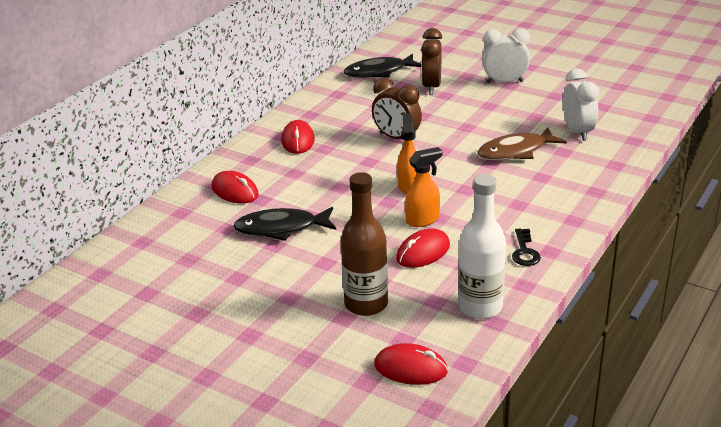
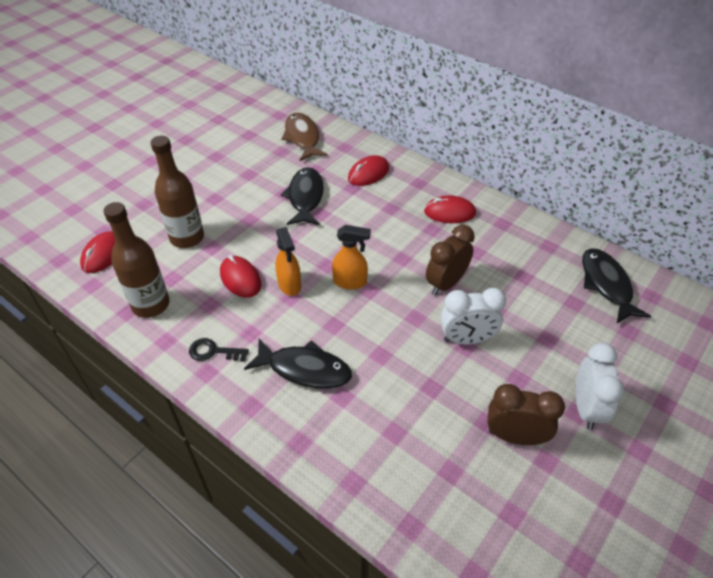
camera: 95 degrees right, 15 degrees up
(431, 87) = (568, 328): brown clock -> brown clock (515, 436)
(480, 307) = (151, 305): white bottle -> brown bottle
(516, 151) = (402, 383): brown fish -> brown fish (302, 138)
(522, 198) = (305, 369): none -> black fish
(577, 132) = (441, 461): white clock -> white clock (467, 339)

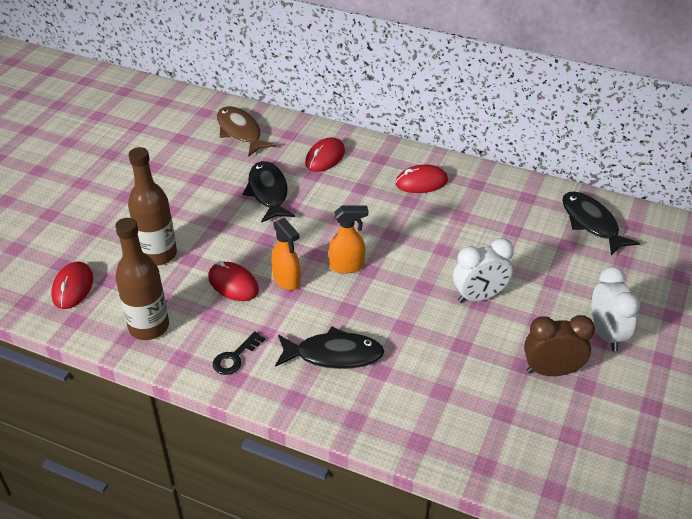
camera: 15 degrees left, 5 degrees down
(213, 351) = (235, 357): black key -> black key turned 45 degrees counterclockwise
(446, 283) = (441, 250): brown clock -> none

